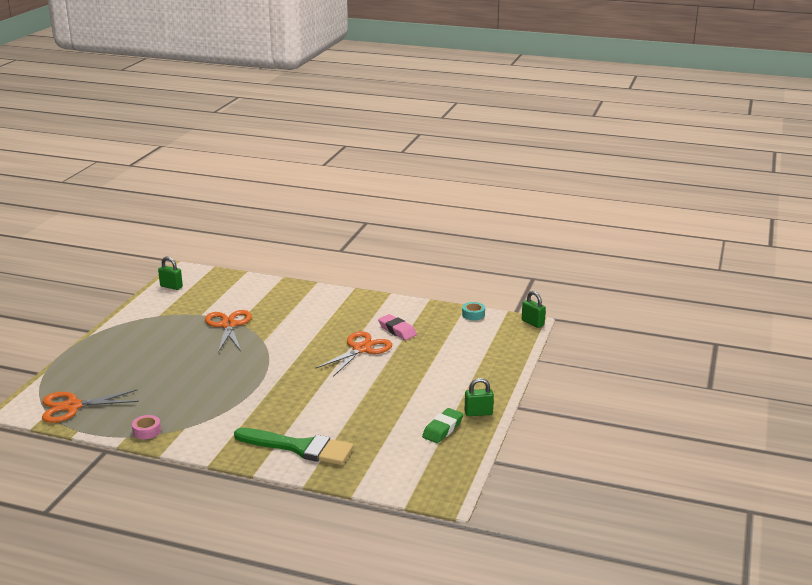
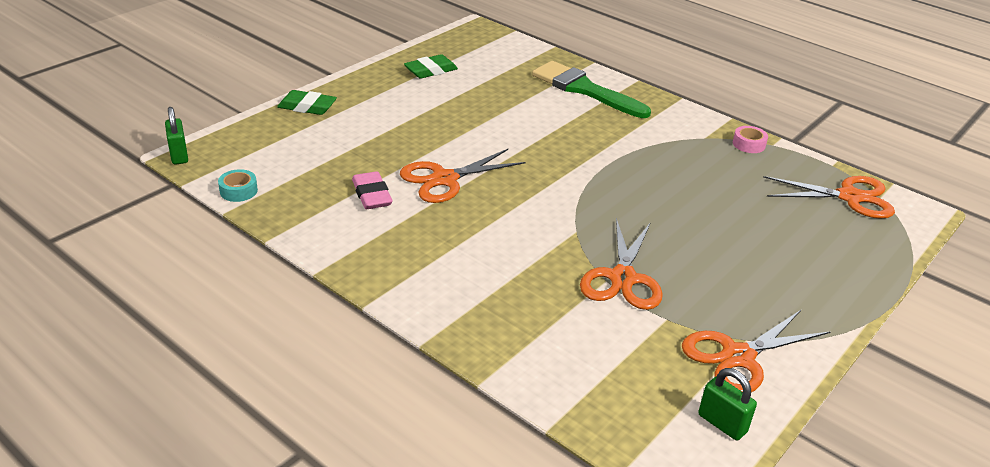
camera: 160 degrees left, 10 degrees up
(163, 308) = (738, 357): none -> orange scissors
(478, 413) = (380, 75): green padlock -> none
(499, 371) = (307, 107): none -> green eraser

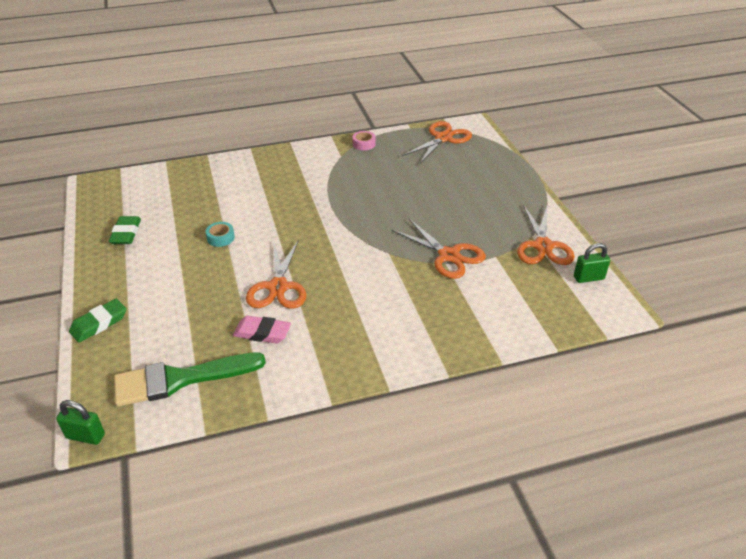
camera: 55 degrees left, 5 degrees up
(238, 191) = (182, 411): turquoise tape -> turquoise tape (220, 238)
(584, 89) = (236, 175): green brush -> green brush (180, 379)

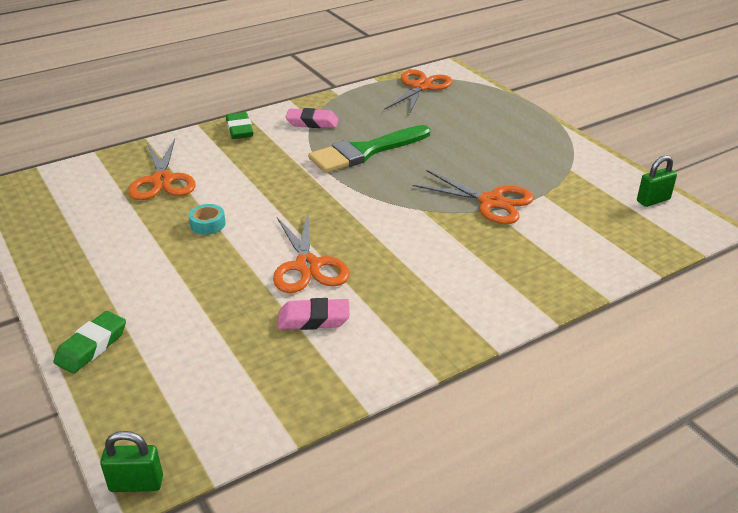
camera: 15 degrees left, 5 degrees down
(126, 233) = (80, 238): green eraser -> green eraser (239, 130)
(180, 379) = (234, 390): green brush -> green brush (365, 151)
(339, 159) = (312, 122): none -> pink eraser
(364, 144) = (333, 103): pink tape -> none
(543, 246) = (588, 177): orange scissors -> orange scissors (162, 180)

